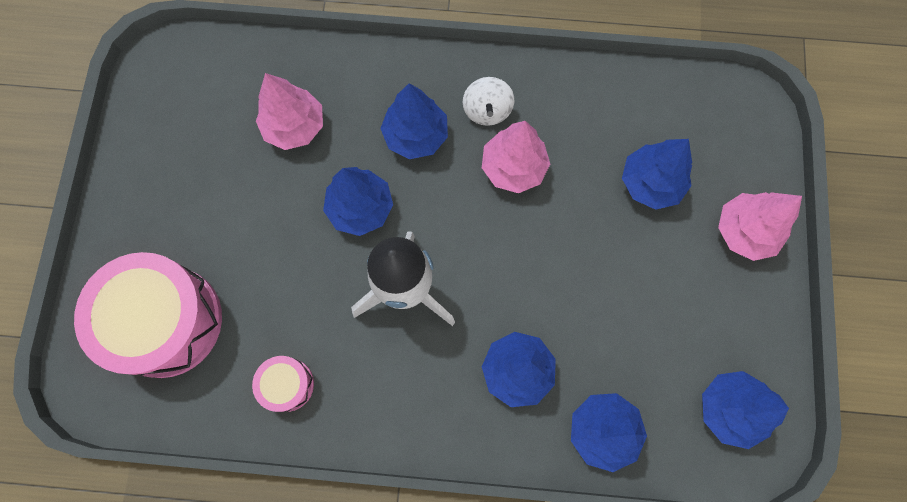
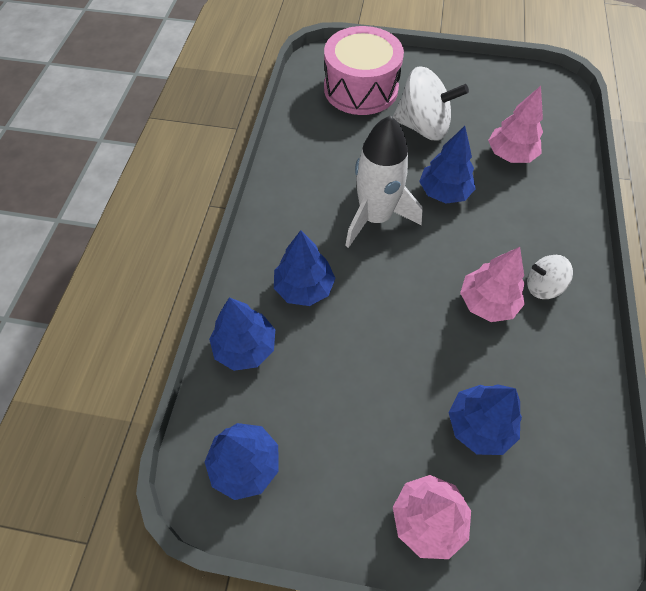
camera: 95 degrees right, 15 degrees down
(245, 232) = (423, 127): none -> white spinning top
(287, 384) = (311, 147): pink drum -> none
(415, 135) = (511, 231): blue tree -> none

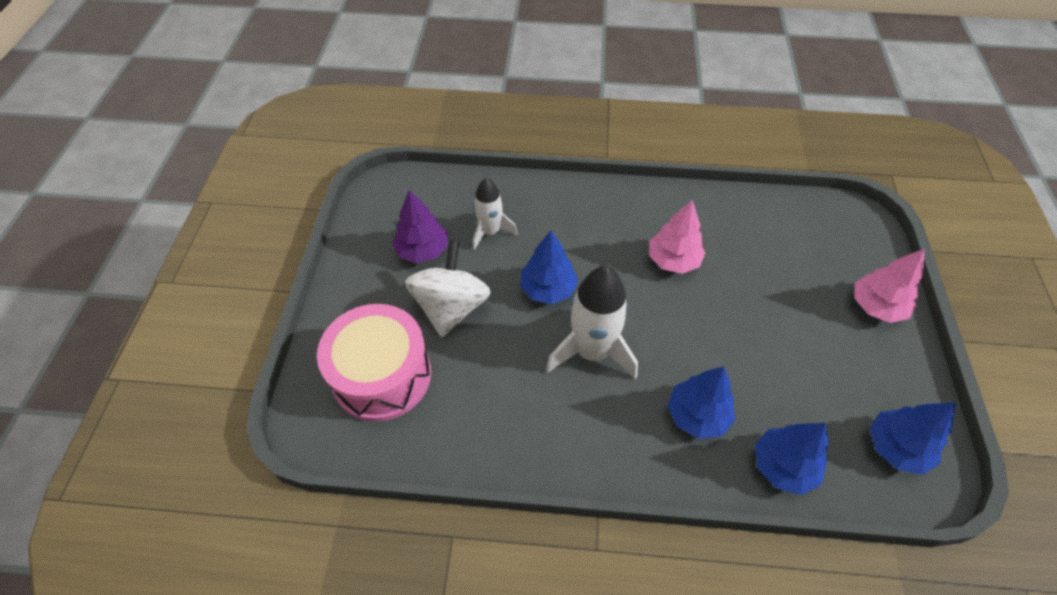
camera: 95 degrees left, 5 degrees down
(479, 425) = (789, 271): blue tree -> none
(483, 109) = (422, 250): none -> purple tree
(510, 154) = (490, 232): pink tree -> white rocket
(542, 286) = (646, 221): white spinning top -> none

